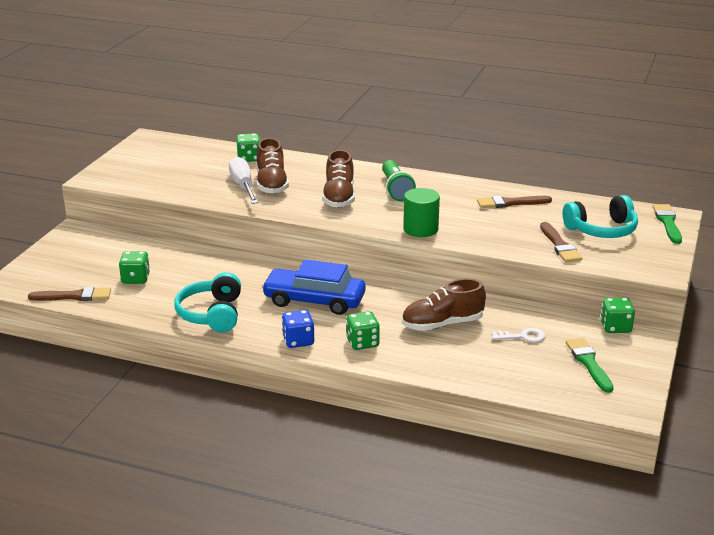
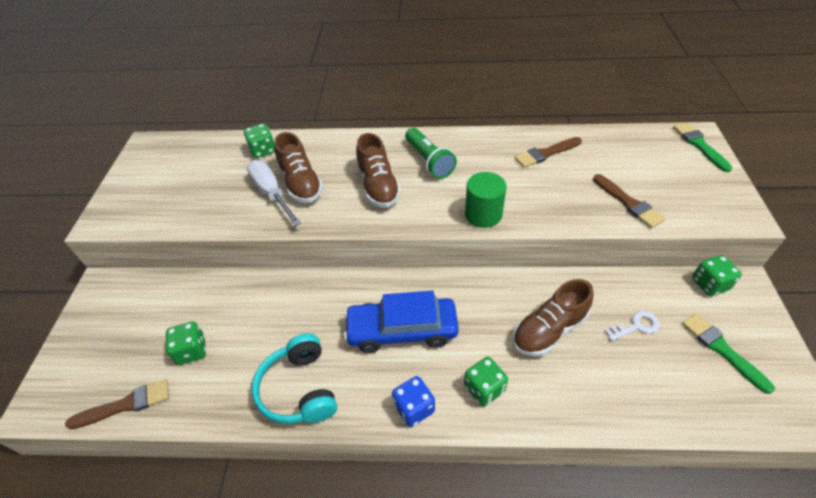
camera: 15 degrees left, 20 degrees up
(602, 230) = (651, 170): turquoise headphones -> none

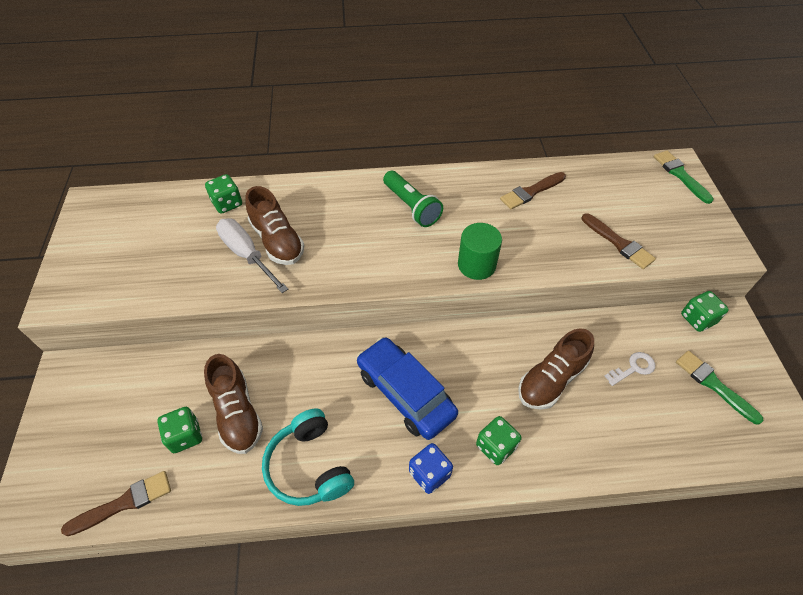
camera: 10 degrees left, 5 degrees up
(378, 186) = (362, 239): brown shoe -> brown shoe (237, 413)
(402, 330) = (405, 393): blue car -> blue car turned 60 degrees clockwise

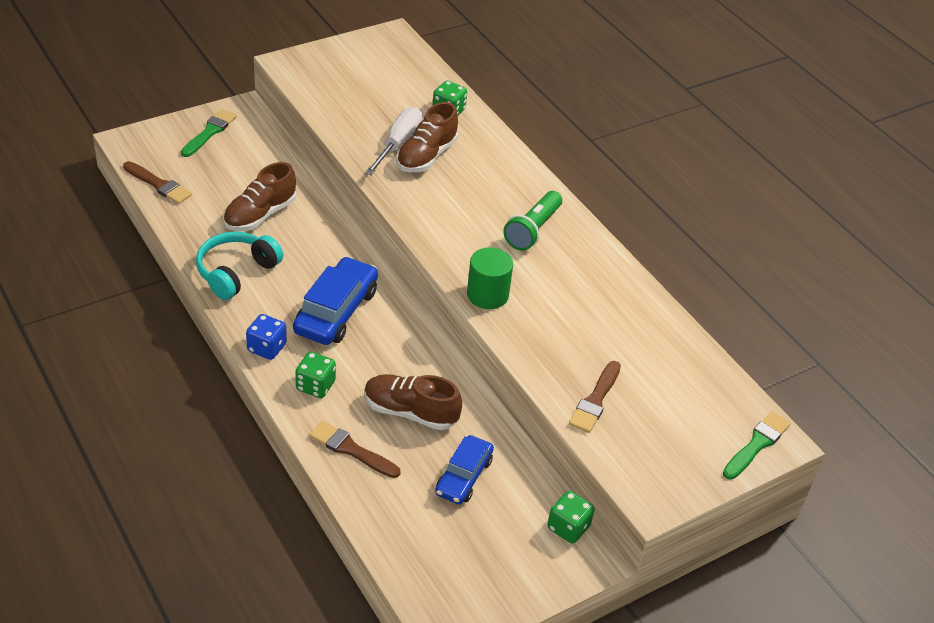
camera: 60 degrees right, 10 degrees down
(185, 436) = (225, 194): green dice -> none
(531, 192) = (623, 315): brown brush -> brown brush (351, 450)
(633, 368) = (463, 476): white key -> blue car
(713, 384) = (482, 549): green brush -> green brush (210, 132)

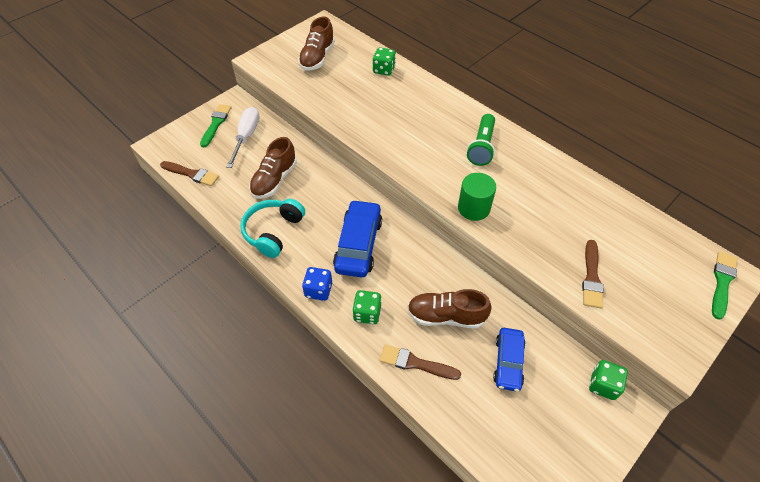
camera: 10 degrees left, 10 degrees up
(398, 144) = (359, 103): white screwdriver -> white screwdriver (246, 136)
(426, 156) = (383, 107): brown shoe -> brown shoe (317, 58)

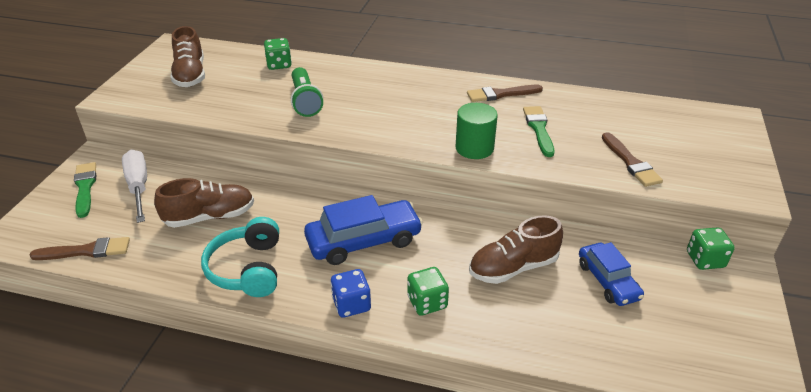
camera: 30 degrees left, 15 degrees down
(274, 180) = (210, 217): brown shoe -> brown shoe turned 105 degrees counterclockwise
(358, 244) = (364, 241): blue car -> blue car turned 90 degrees clockwise
(415, 363) = (519, 326): brown brush -> brown brush (501, 94)
(481, 147) = (438, 97): green flashlight -> green flashlight (305, 101)
(722, 282) = (732, 126): green brush -> green brush (539, 129)

